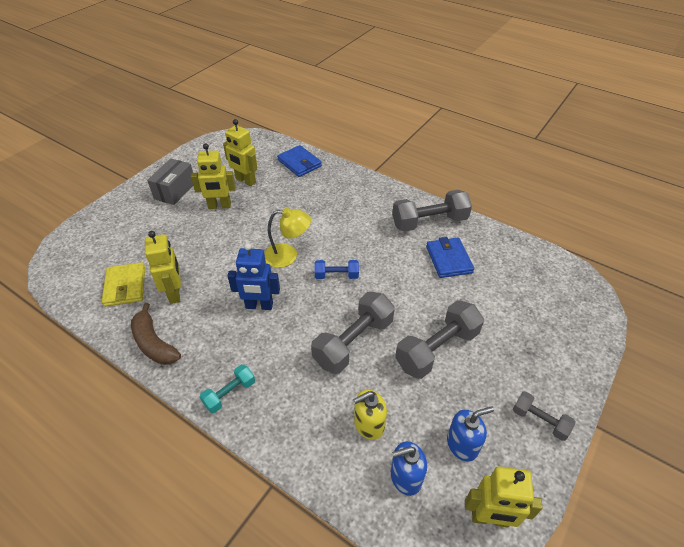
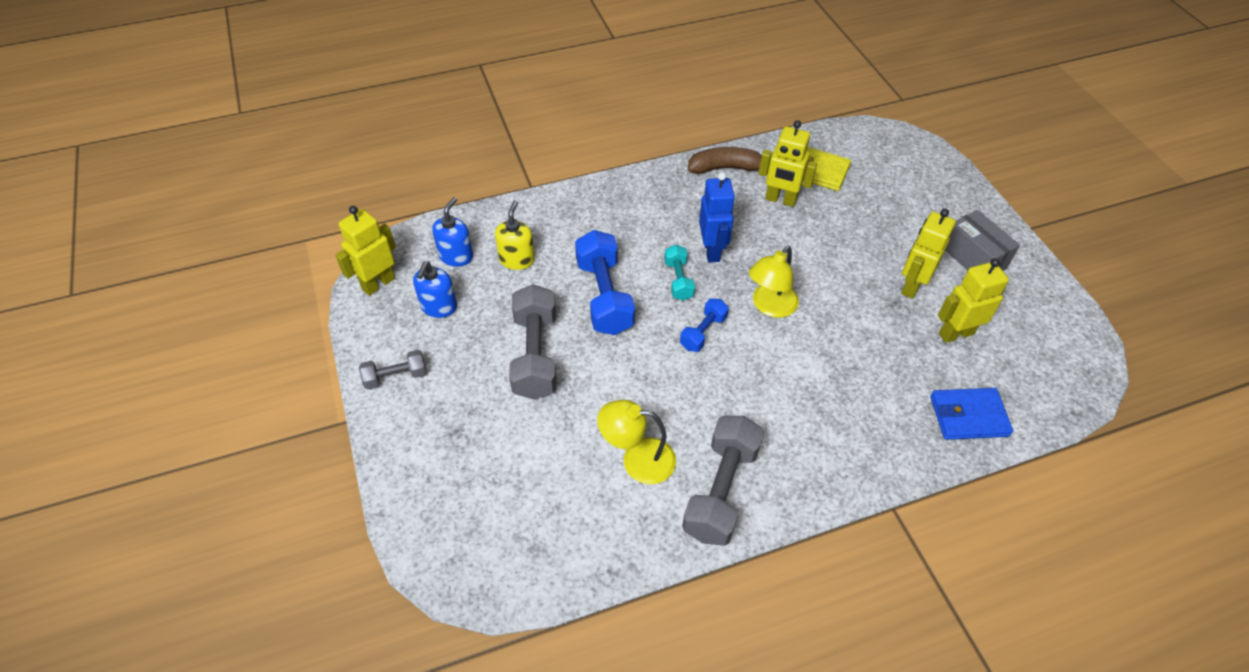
camera: 125 degrees right, 5 degrees up
(229, 394) = (628, 192): turquoise dumbbell -> turquoise dumbbell (678, 280)
(259, 306) = (712, 251): blue robot -> blue robot turned 135 degrees clockwise
(353, 342) = (604, 296): grey dumbbell -> blue dumbbell
(449, 259) = (637, 459): blue wallet -> yellow lamp

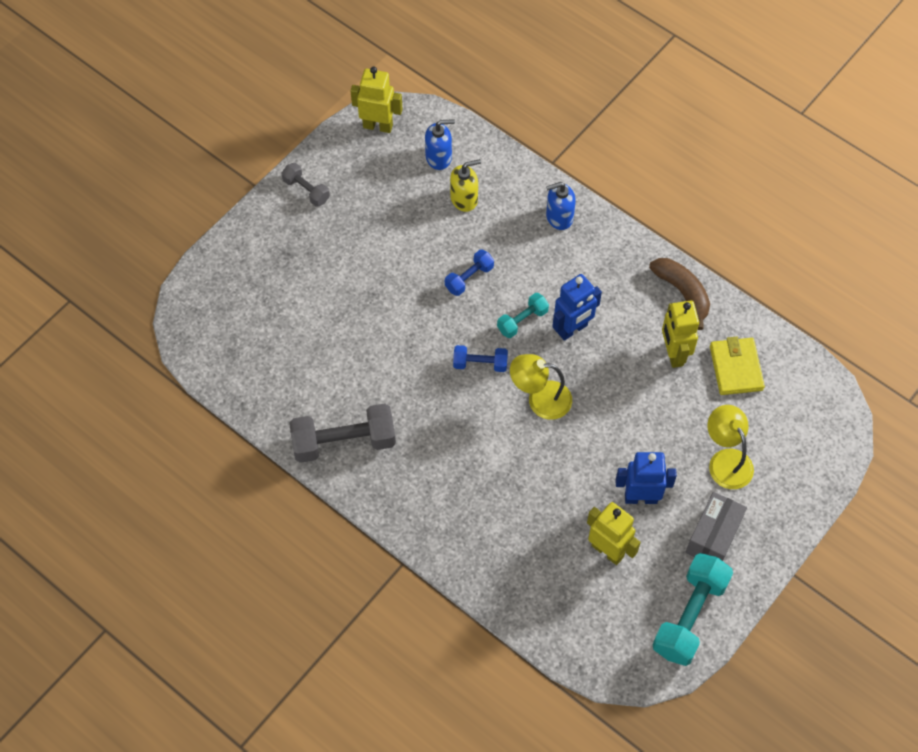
camera: 60 degrees right, 10 degrees up
(438, 307) = (383, 177): blue soap dispenser -> blue soap dispenser (559, 217)
(535, 355) = (382, 264): grey dumbbell -> none
(604, 296) = (469, 278): blue dumbbell -> blue dumbbell, size x0.54
(637, 459) = (336, 377): yellow lamp -> yellow lamp (726, 460)
(911, 286) = (640, 497): yellow robot -> blue robot
(968, 416) = (522, 587): blue wallet -> none
(1046, 309) = (689, 616): none -> turquoise dumbbell

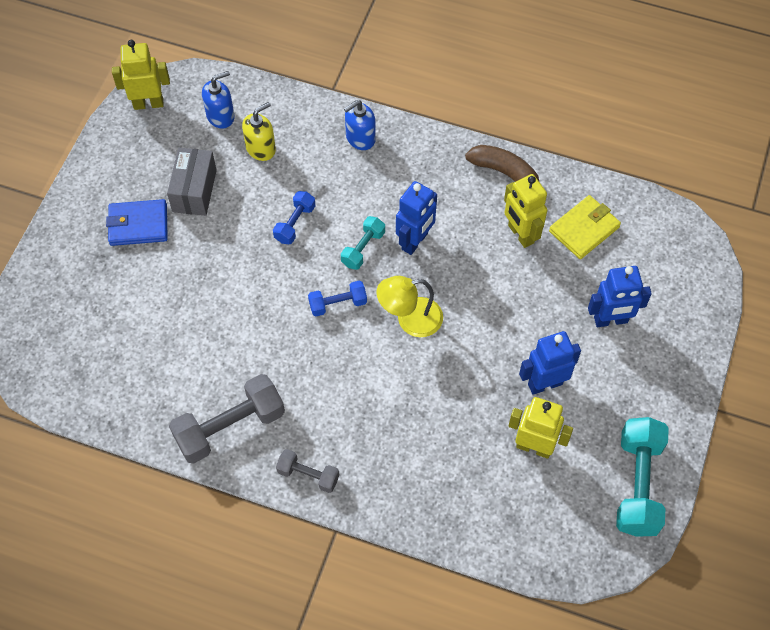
camera: 20 degrees left, 0 degrees up
(306, 190) = (99, 187): grey dumbbell -> grey dumbbell (308, 475)
(329, 235) = (138, 225): none -> blue wallet
(713, 536) = (628, 398): grey box -> grey box (194, 191)
(726, 460) = (610, 320): yellow lamp -> blue robot
(736, 368) = (584, 229): yellow wallet -> yellow wallet turned 75 degrees clockwise

